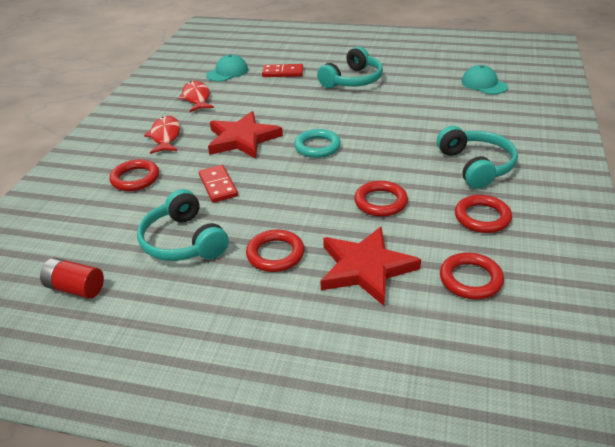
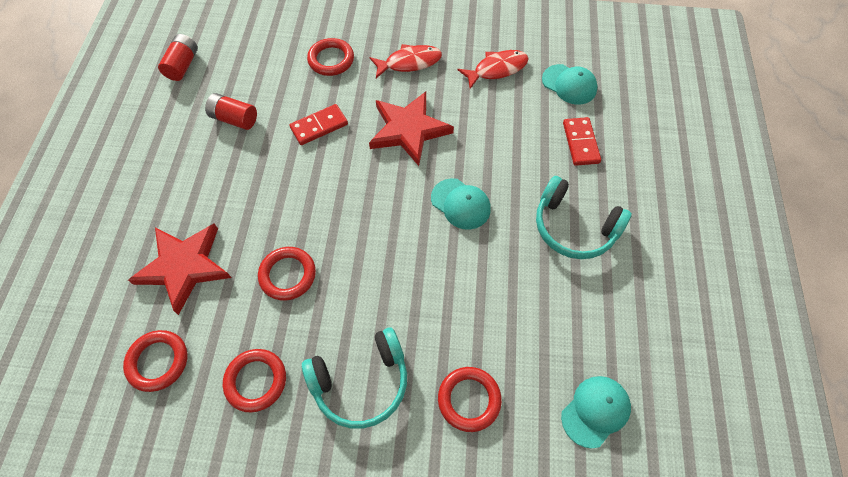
camera: 80 degrees right, 25 degrees up
(183, 241) = (234, 119): turquoise headphones -> red battery
(275, 254) = (211, 191): red ring -> red ring (469, 399)
(317, 147) = (396, 203): turquoise ring -> none
(324, 119) = (460, 204): none -> turquoise cap

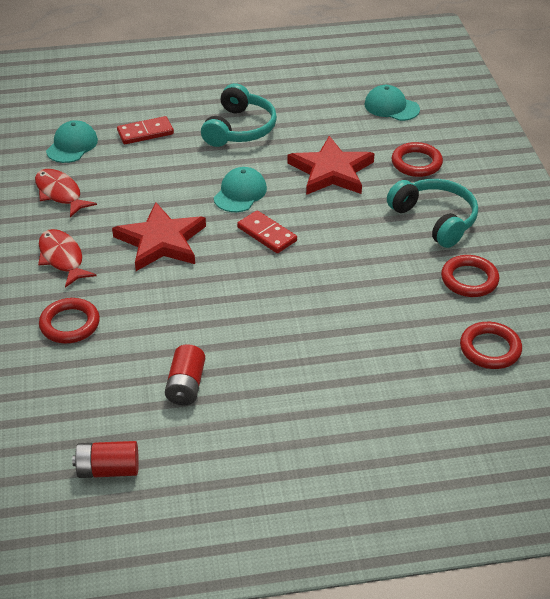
camera: 105 degrees left, 20 degrees down
(184, 266) = (390, 364): red star -> red star (331, 171)
(288, 275) = (363, 286): red ring -> none
(319, 126) = (176, 309): red domino -> red domino (267, 234)

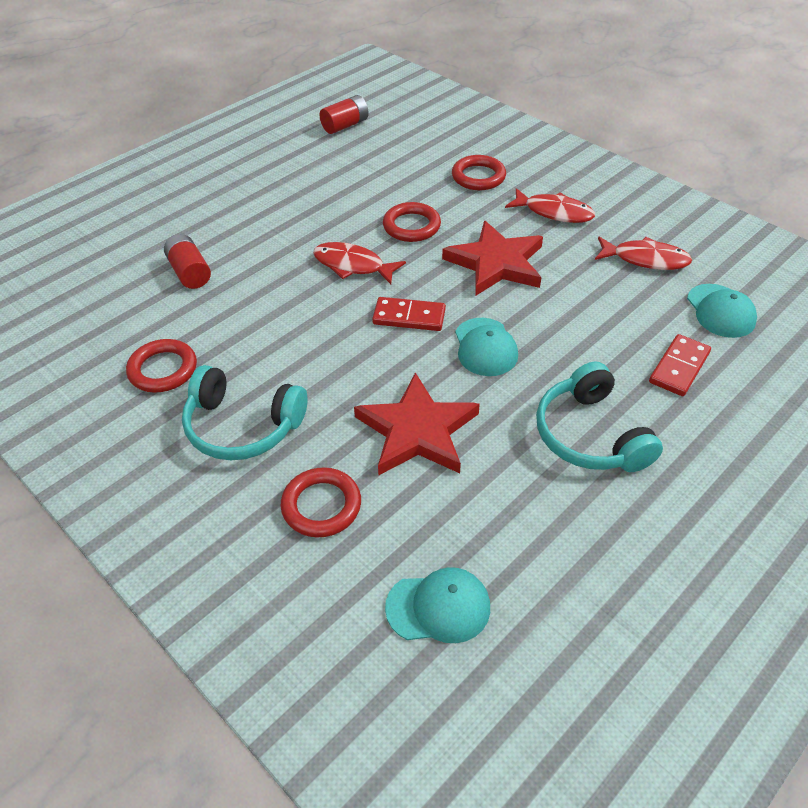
camera: 145 degrees right, 5 degrees up
(186, 385) = (346, 180): red battery -> red battery (190, 272)
(267, 293) = (352, 265): none -> red fish
(490, 349) = (110, 311): red ring -> red ring (411, 226)

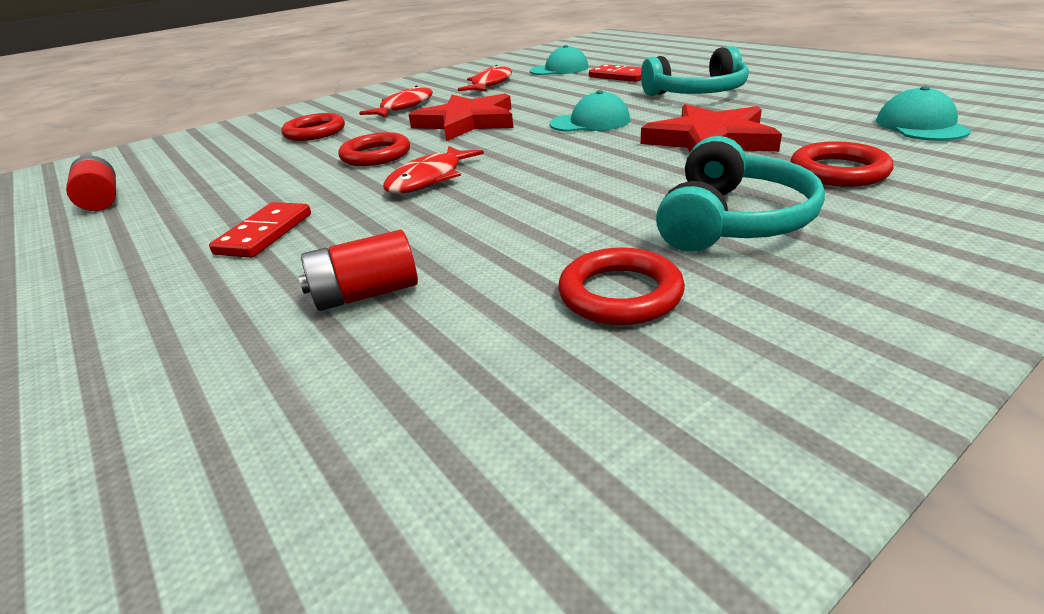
camera: 80 degrees left, 15 degrees down
(409, 317) = (536, 150): red domino -> red domino (264, 234)

